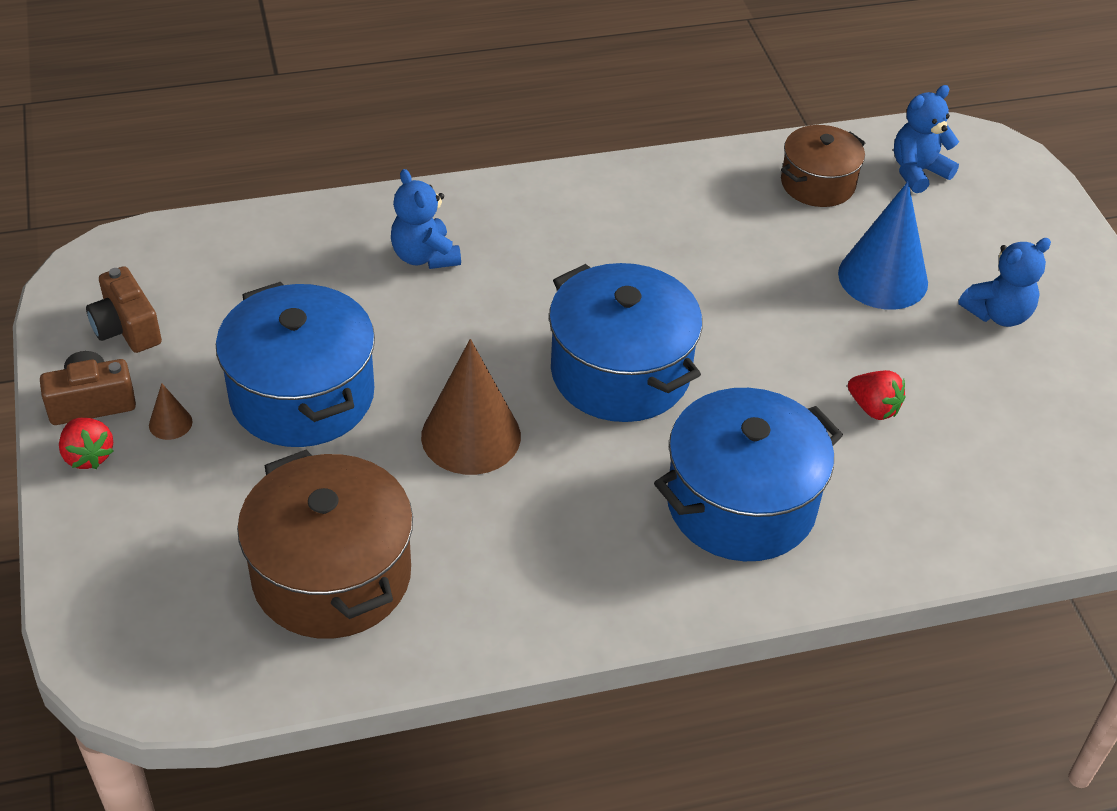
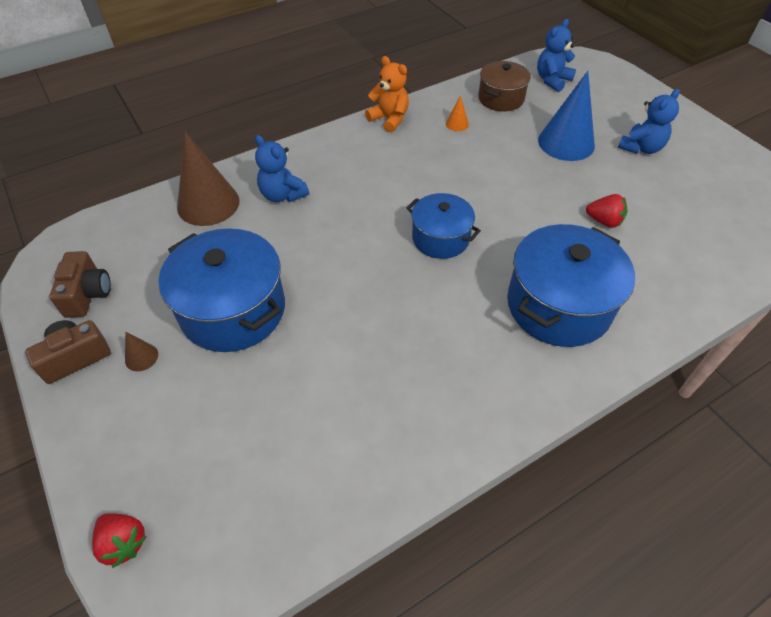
camera: 15 degrees left, 5 degrees up
(88, 456) = (83, 401): red strawberry -> red strawberry (124, 542)
(127, 328) = (88, 294): brown camera -> brown camera turned 135 degrees counterclockwise
(332, 575) = (303, 443): brown pot -> none
(471, 436) = (362, 307): brown cone -> brown cone (208, 204)
(620, 372) = (440, 238): blue pot -> blue pot, size x0.61
(627, 178) = (389, 119): none -> orange teddy bear
(727, 209) = (457, 124): none -> orange cone

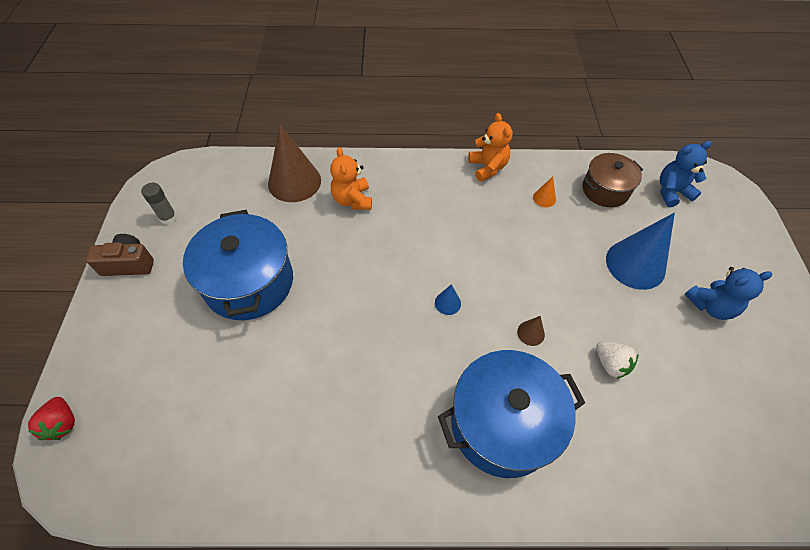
camera: 30 degrees right, 5 degrees up
(88, 294) = (168, 218): brown camera -> grey glue stick
(141, 357) = (166, 287): brown cone -> brown cone (531, 333)
(282, 195) = (352, 200): blue teddy bear -> orange teddy bear
(440, 238) = (447, 303): blue pot -> blue cone
(604, 221) = (610, 364): red strawberry -> white strawberry

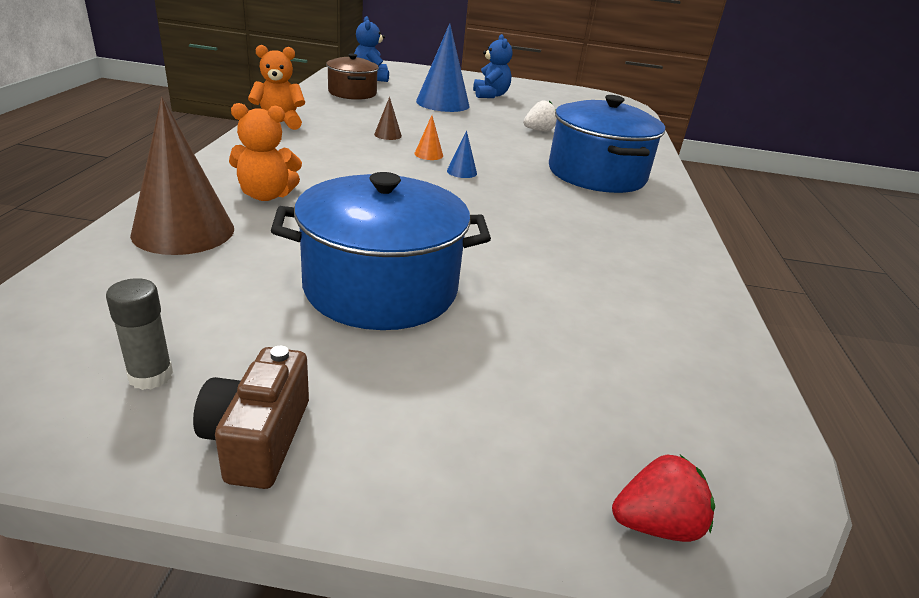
camera: 85 degrees left, 25 degrees down
(531, 333) = (505, 148): brown cone -> brown cone (388, 135)
(544, 198) = (345, 112): orange cone -> orange cone (428, 154)

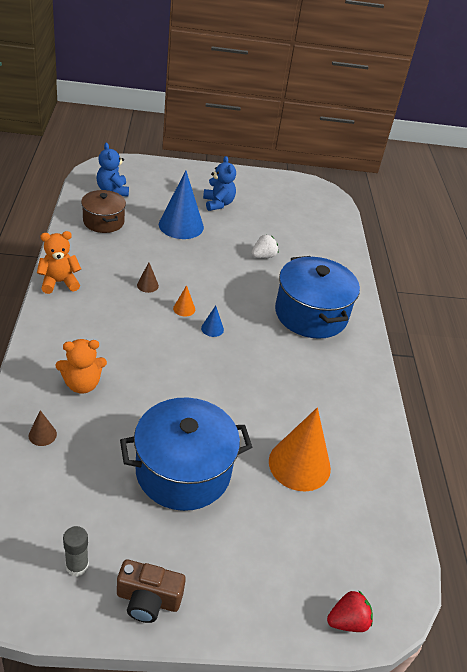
camera: 10 degrees left, 10 degrees up
(183, 231) = (42, 435): brown cone -> brown cone, size x0.43
(258, 438) = (148, 599): brown camera -> brown camera turned 75 degrees counterclockwise
(570, 301) = (299, 464): none -> orange cone

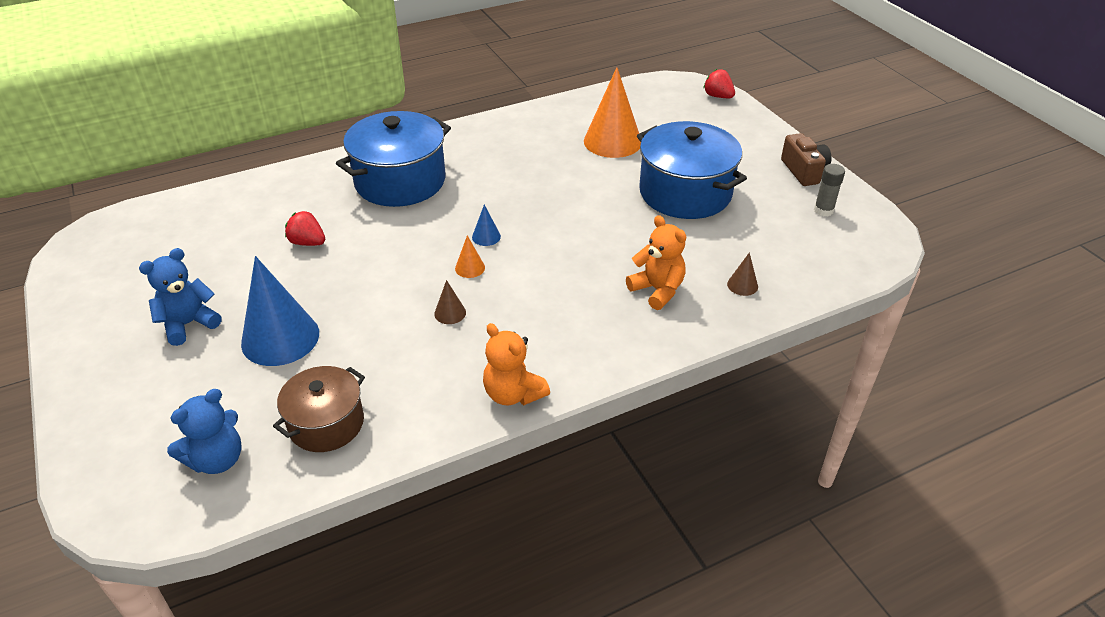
camera: 110 degrees left, 0 degrees up
(263, 256) = (308, 242): white strawberry -> red strawberry

